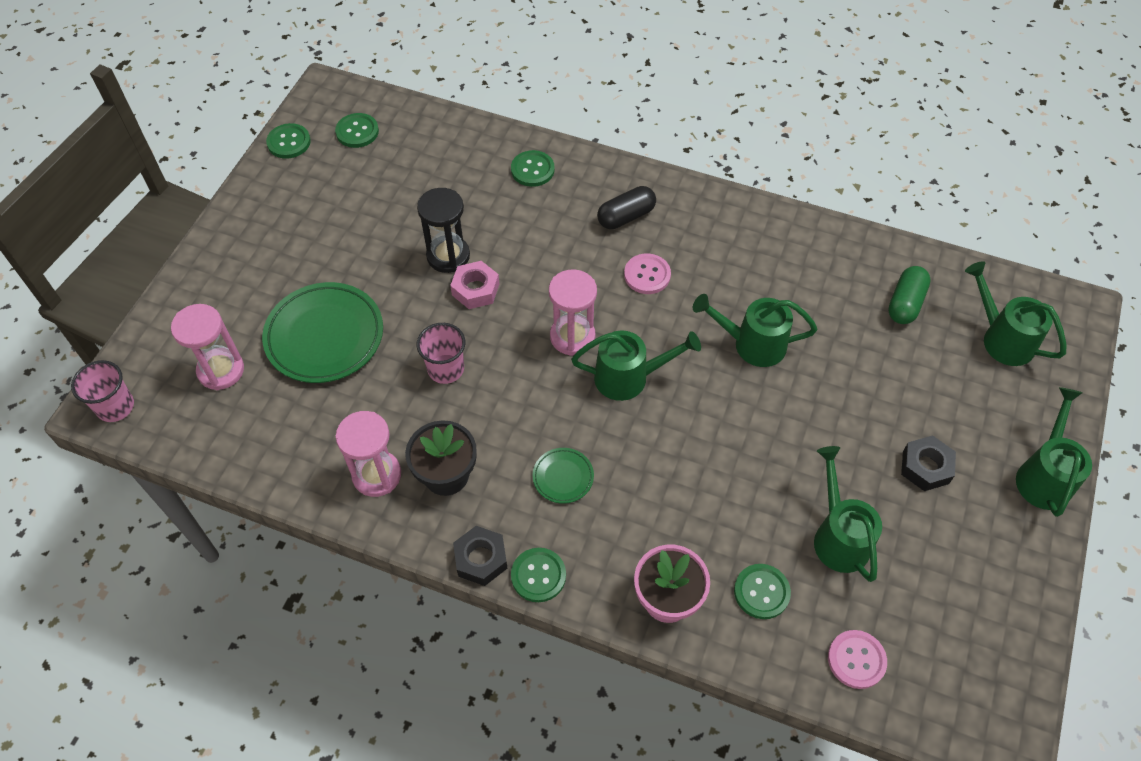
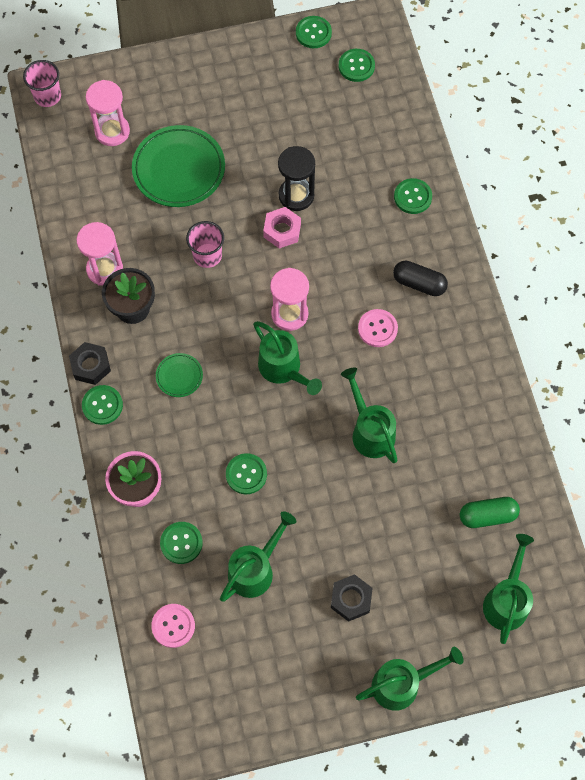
camera: 55 degrees right, 10 degrees up
(723, 480) = (246, 474): none -> green button

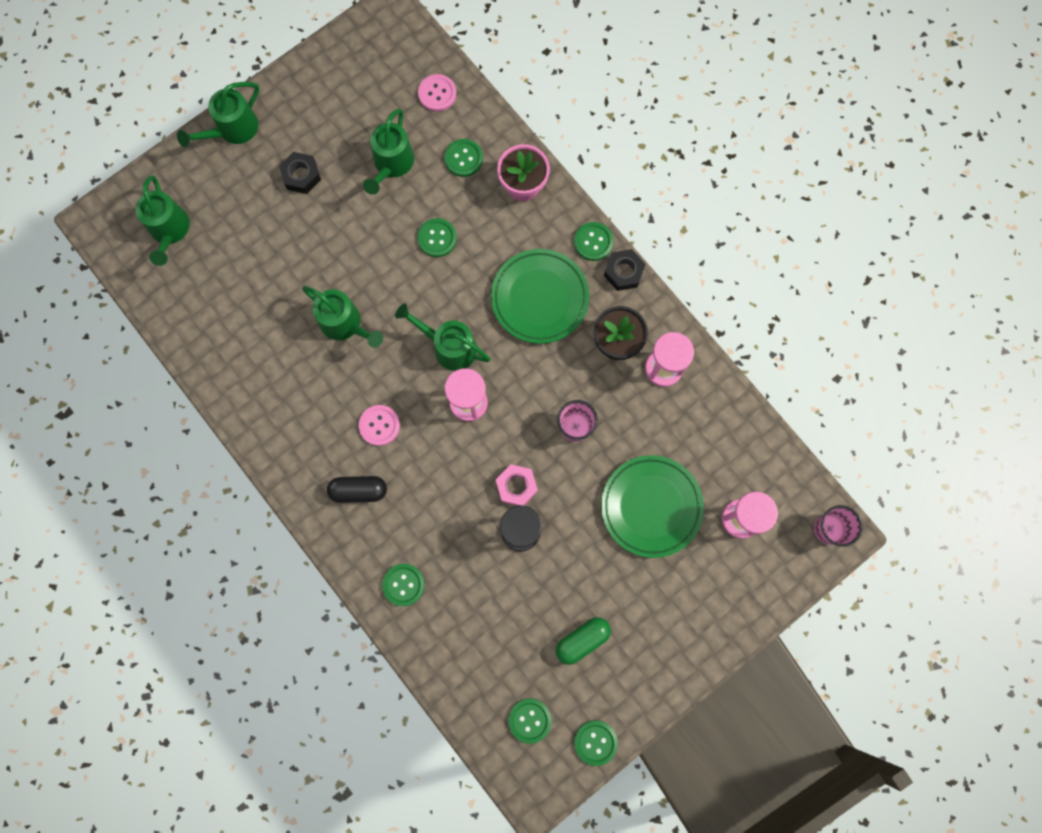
camera: 155 degrees right, 10 degrees up
(179, 376) = (540, 298): green plate -> green plate, size x2.10
(487, 515) = (211, 295): green capsule -> green capsule (582, 640)

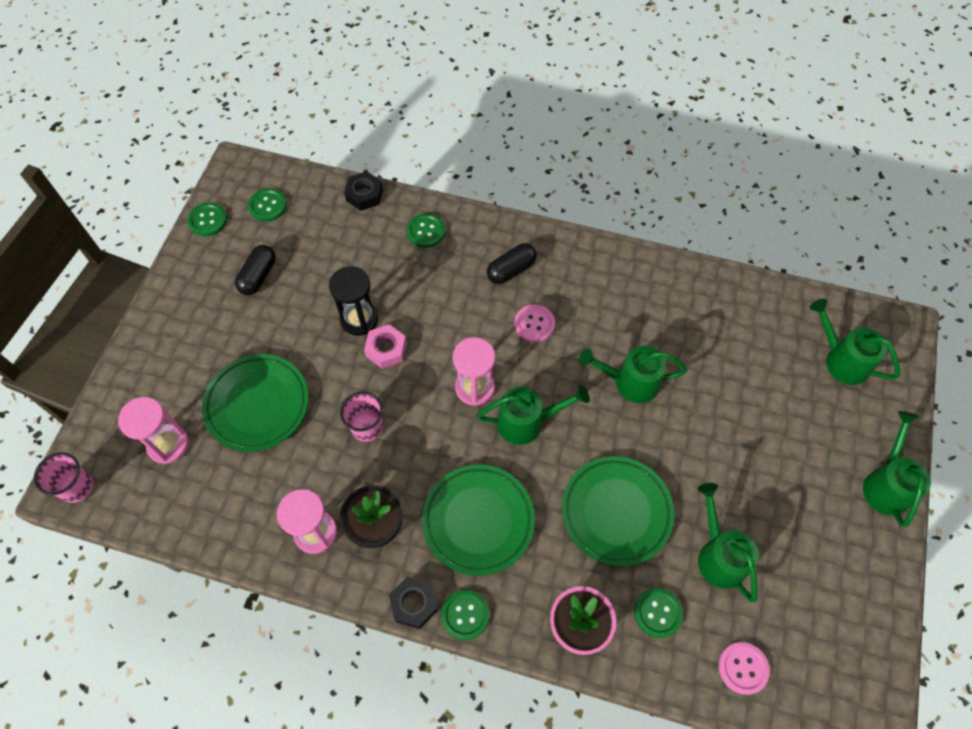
camera: 145 degrees right, 15 degrees down
(301, 175) = (786, 485): black nut -> black nut (364, 195)
(437, 238) = (616, 512): green button -> green plate
(582, 640) = (258, 276): green capsule -> black capsule

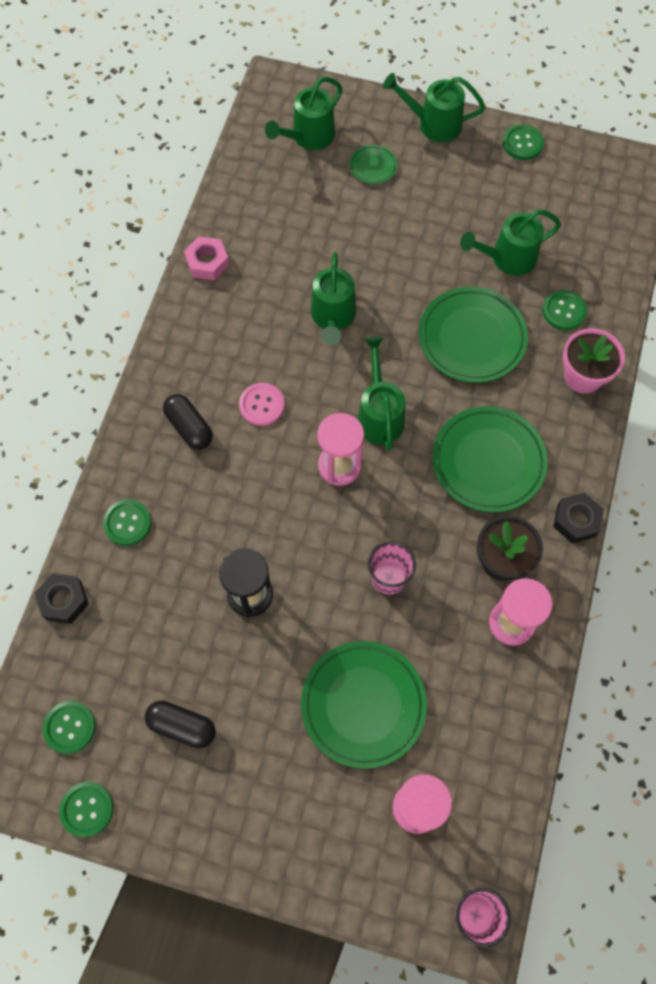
camera: 90 degrees left, 5 degrees up
(386, 349) = (291, 561): pink nut -> pink nut (207, 262)
(465, 615) = (582, 473): green button -> green button (522, 143)
(743, 668) = (604, 251): pink button -> none
(815, 421) = (373, 166): none -> green plate

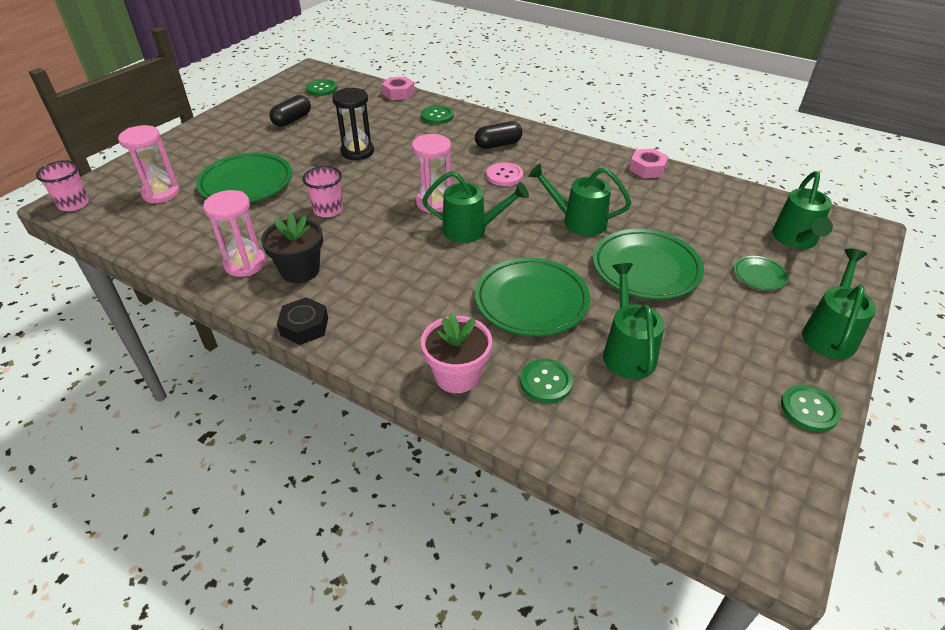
camera: 105 degrees right, 25 degrees down
(64, 600) = (398, 93): black nut -> pink nut
(87, 809) = (273, 90): green button -> none
(308, 137) = (795, 240): green watering can -> green watering can turned 135 degrees counterclockwise
(488, 462) = (395, 283): green plate -> green plate (646, 269)

